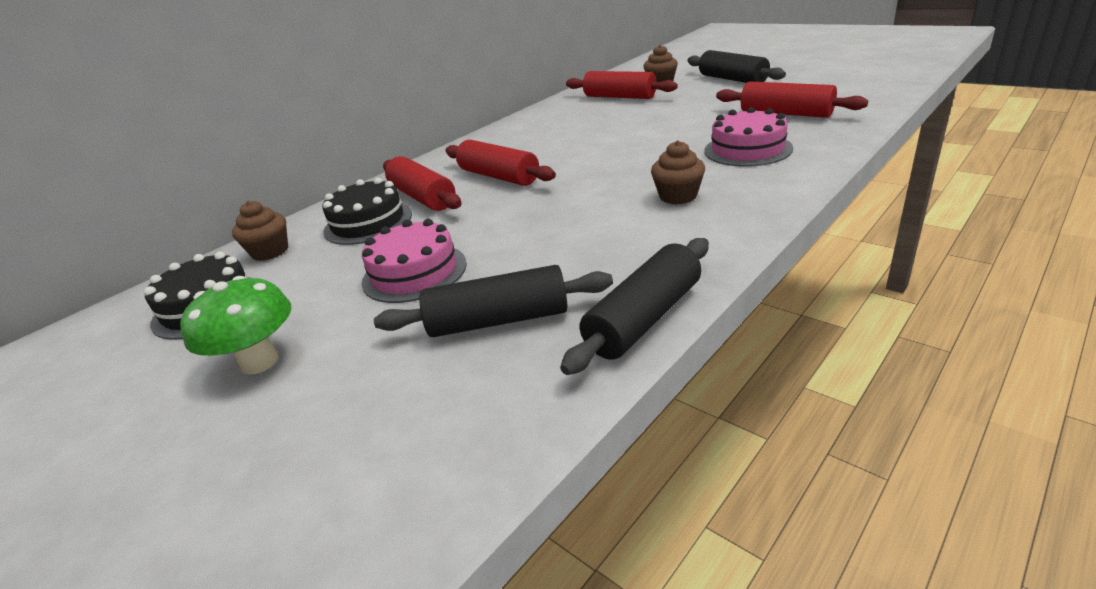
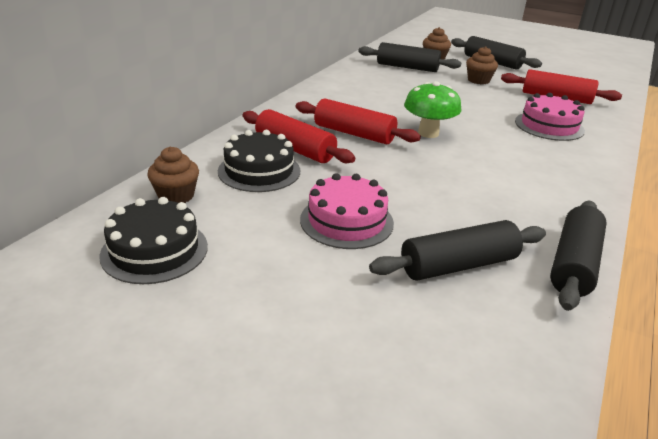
camera: 20 degrees left, 0 degrees up
(259, 362) = (261, 305): green mushroom -> green mushroom (428, 133)
(619, 97) = (407, 67): red rolling pin -> black rolling pin
(678, 196) = (524, 162): brown cupcake -> brown cupcake (478, 80)

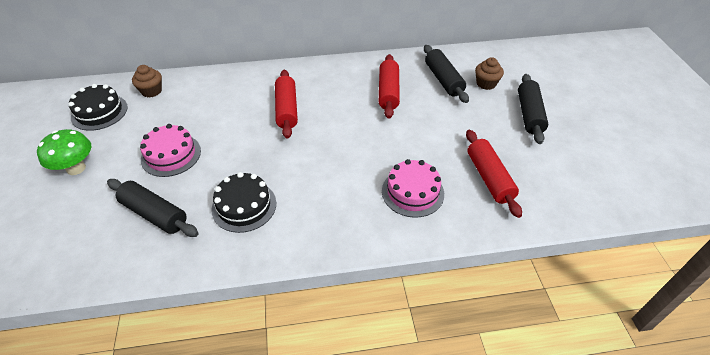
camera: 55 degrees right, 15 degrees up
(259, 171) = (201, 101): black cake -> black cake (244, 206)
(295, 149) = (240, 99): red rolling pin -> red rolling pin (388, 92)
(428, 133) = (323, 138): green mushroom -> green mushroom (76, 168)
(478, 80) = (468, 123): brown cupcake -> none
(573, 264) = (191, 264): black rolling pin -> none

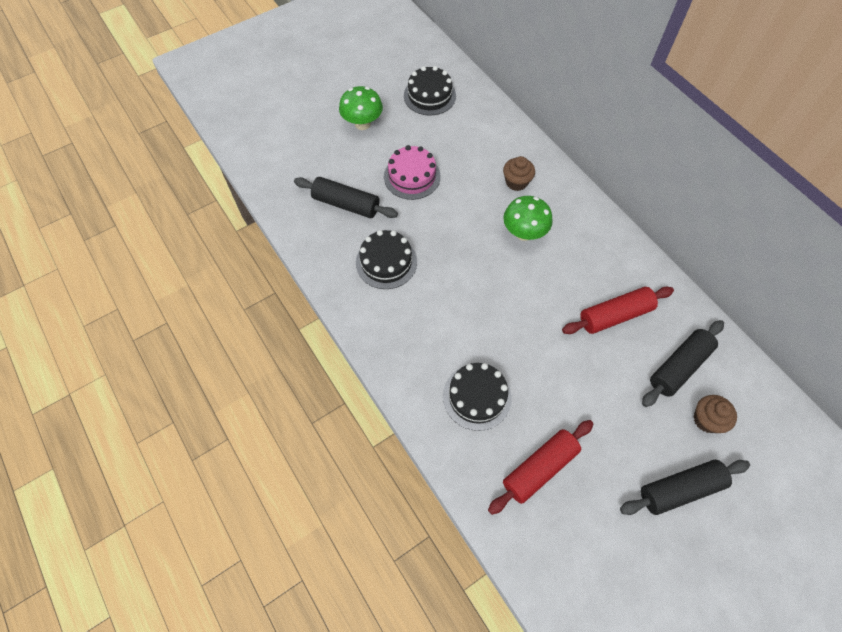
camera: 65 degrees right, 15 degrees up
(151, 91) = (478, 113): brown cupcake -> brown cupcake (516, 182)
(154, 214) = (346, 204): black rolling pin -> black rolling pin turned 75 degrees counterclockwise
(287, 109) = (524, 233): red rolling pin -> green mushroom
(412, 192) = (477, 397): pink cake -> black cake

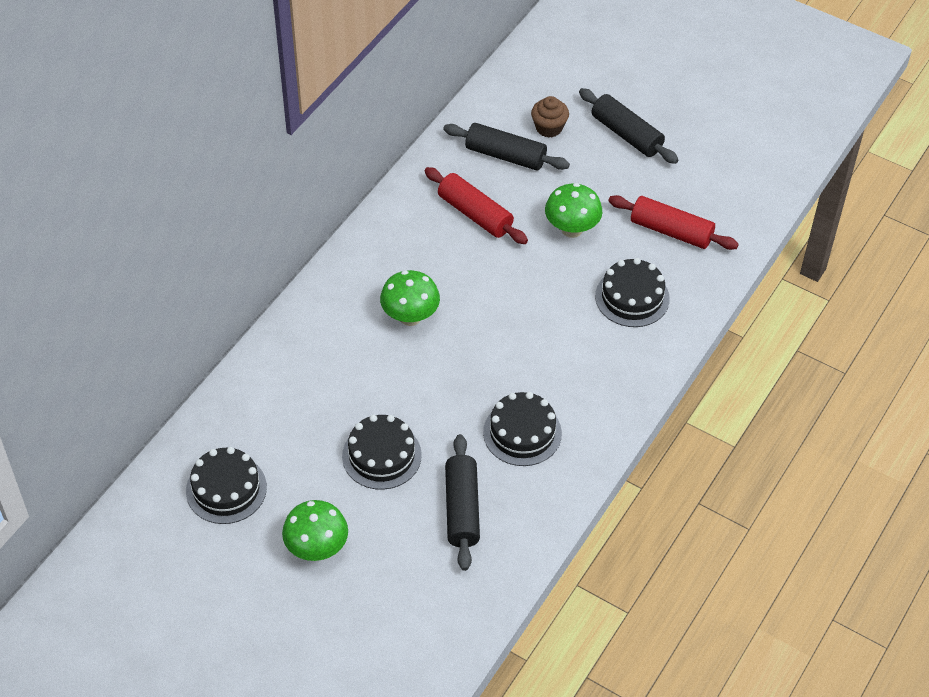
camera: 115 degrees left, 10 degrees down
(412, 176) = (381, 455): pink cake -> black cake
(516, 182) = (336, 345): brown cupcake -> none
(572, 383) = (571, 229): none -> green mushroom

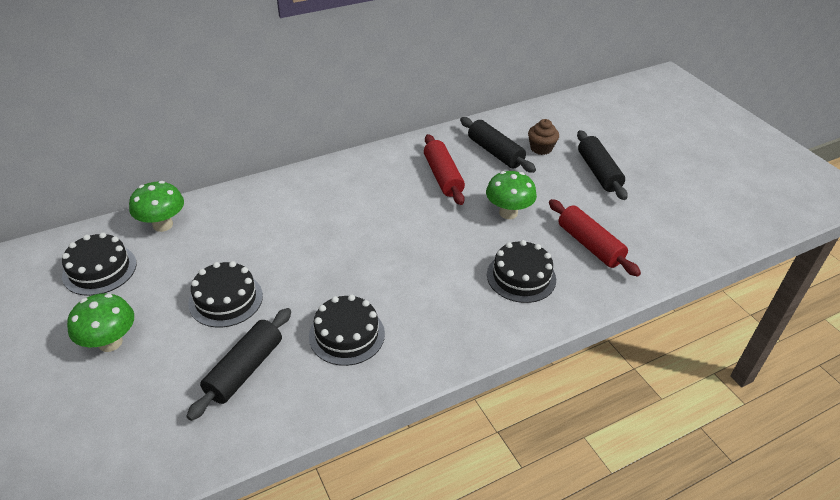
camera: 30 degrees right, 10 degrees down
(410, 317) = (338, 218): green mushroom -> green mushroom (163, 225)

